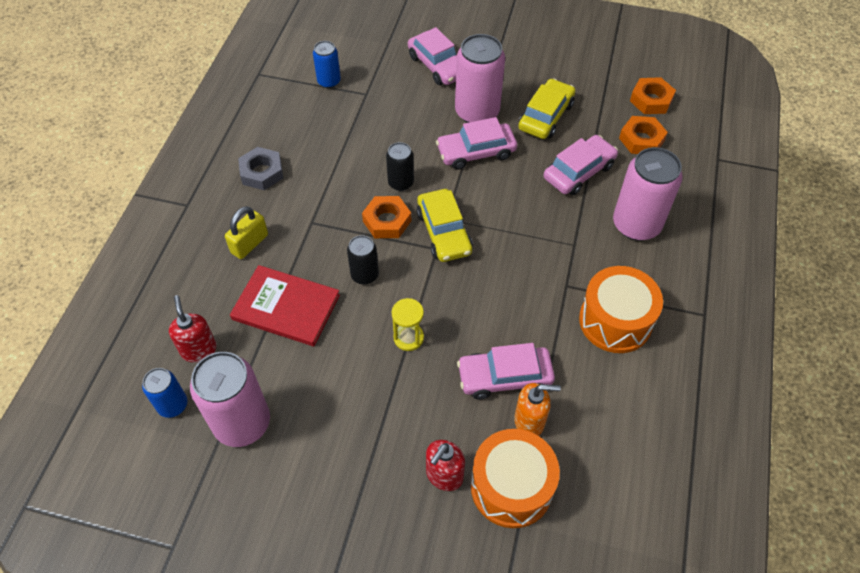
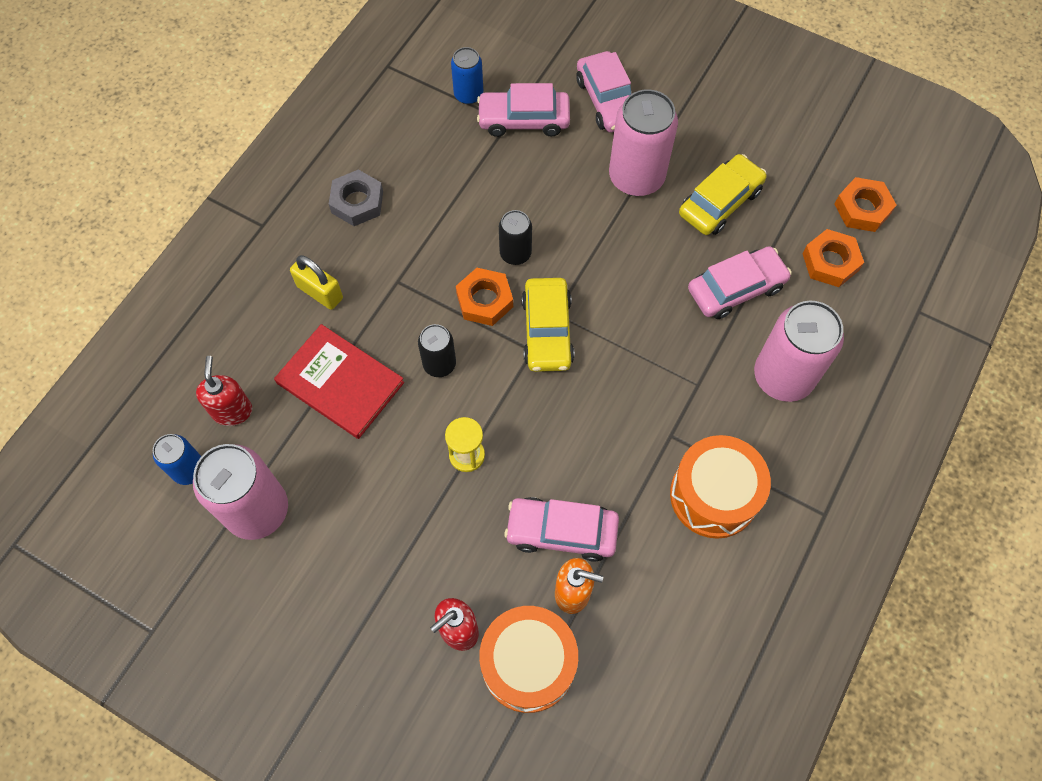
camera: 15 degrees right, 10 degrees up
(249, 244) = (320, 292): yellow padlock -> yellow padlock turned 75 degrees clockwise
(476, 152) = (618, 232): pink car -> pink car (524, 119)

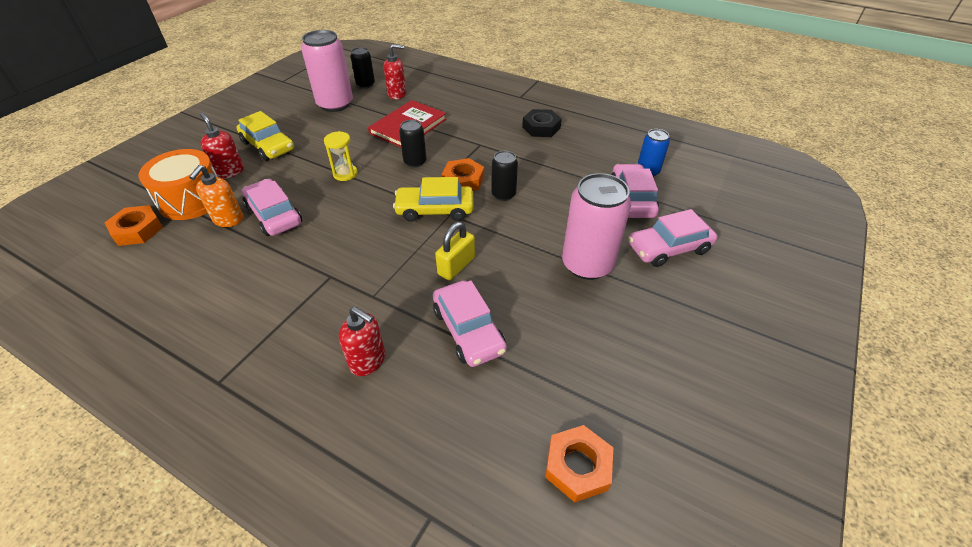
camera: 90 degrees right, 20 degrees down
(189, 469) = (365, 85): blue can -> black can
(320, 292) = (472, 117): yellow padlock -> yellow padlock (456, 266)
(357, 202) = (541, 127): grey nut -> black nut
(561, 531) = (274, 215): pink car -> pink car turned 45 degrees counterclockwise
(713, 495) = (268, 300): orange drum -> none
(720, 202) = (568, 324): yellow car -> yellow car (268, 146)
(783, 376) = (368, 361): pink can -> red soap dispenser
(830, 262) = (500, 420): orange nut -> orange nut (137, 230)

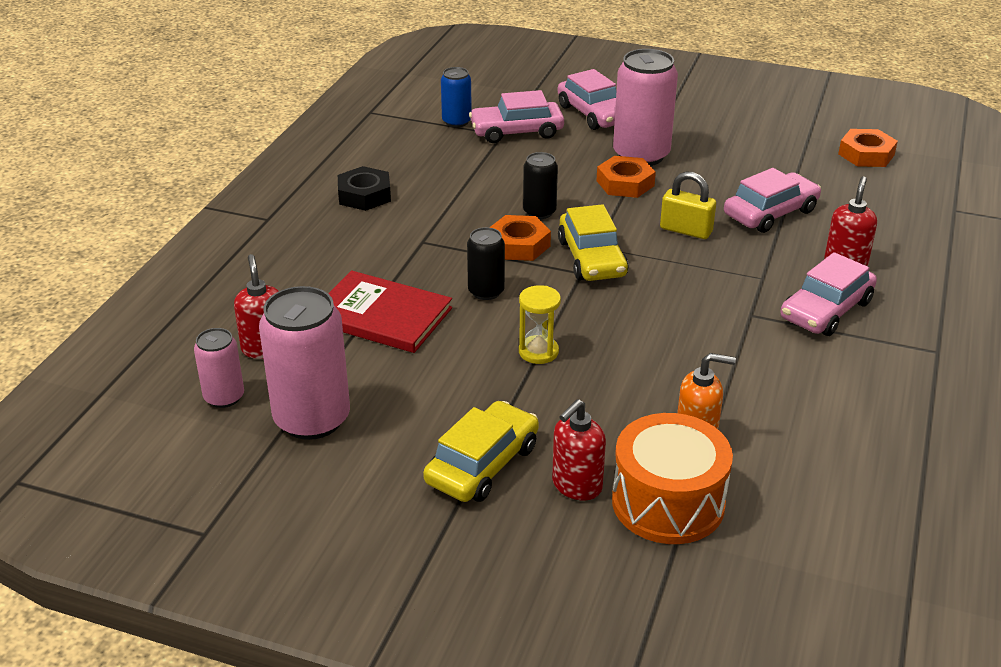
camera: 100 degrees left, 10 degrees down
(137, 230) = (767, 535): orange nut -> orange nut (625, 183)
(274, 215) = (664, 395): pink car -> pink car (826, 310)
(365, 85) = (224, 397): black can -> pink can

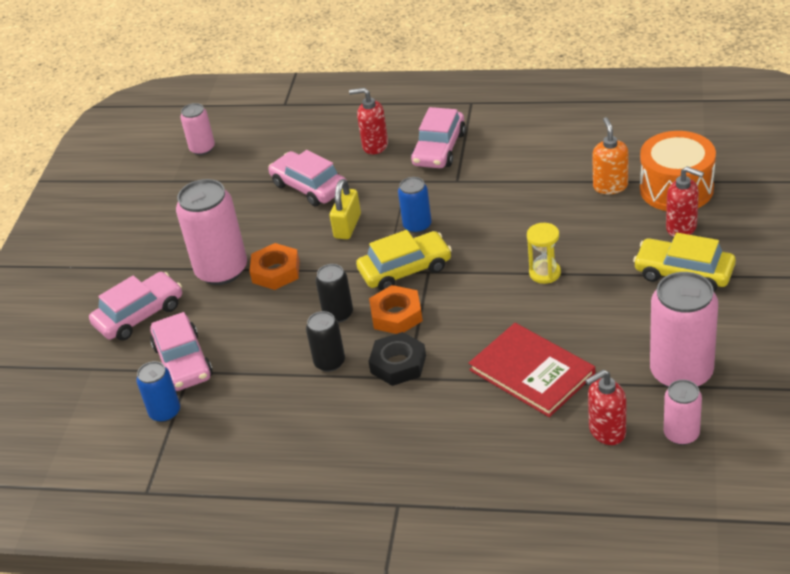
camera: 95 degrees left, 5 degrees up
(364, 195) = (334, 442): black nut -> black nut (398, 364)
(381, 315) = (532, 372): red book -> red book turned 60 degrees counterclockwise
(486, 291) = (474, 319): black can -> black can (329, 362)
(668, 275) = (417, 225): none -> blue can
(826, 310) = (439, 149): pink car -> pink car turned 75 degrees clockwise
(866, 154) = (202, 148): orange nut -> pink can

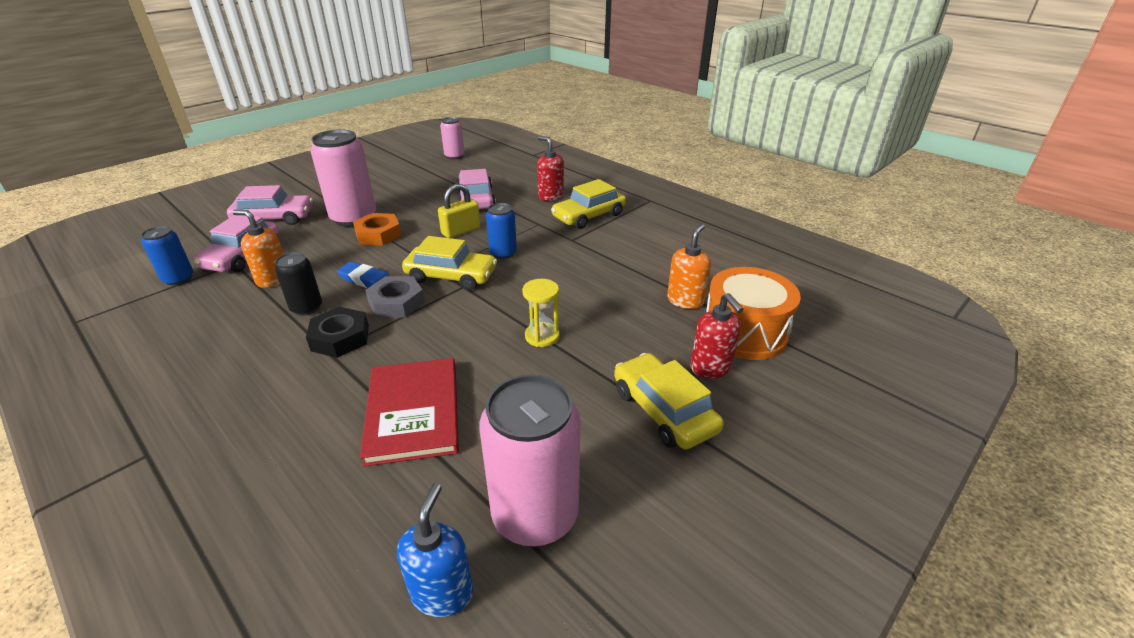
camera: 30 degrees right, 5 degrees down
(254, 361) = (273, 279): none -> orange soap dispenser
(338, 314) = (366, 280): black can -> blue eraser
(396, 315) = (396, 302): orange nut -> grey nut
(439, 149) = (588, 216): pink car -> yellow car
(607, 431) = (384, 524): red soap dispenser -> none
(681, 434) = (442, 592): pink can -> blue soap dispenser

